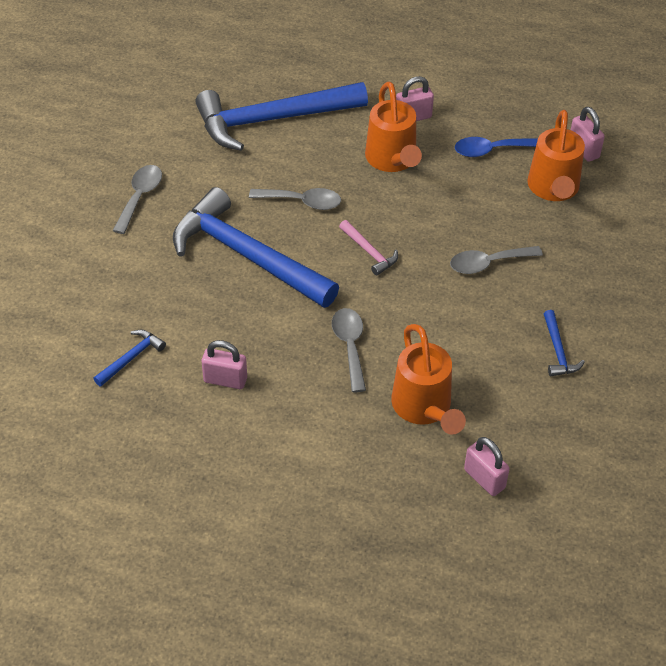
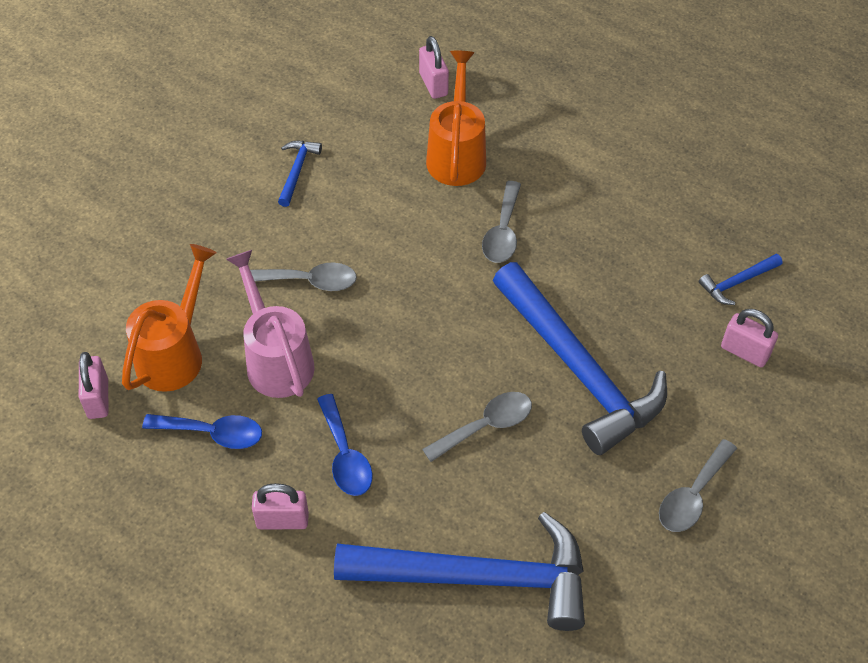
camera: 160 degrees left, 5 degrees up
(225, 380) = (643, 232): pink padlock -> pink padlock (744, 352)
(302, 202) = (486, 425): grey spoon -> grey spoon turned 120 degrees clockwise
(369, 252) = (434, 333): pink hammer -> none
(392, 160) = (345, 456): orange watering can -> blue spoon
(477, 204) = (276, 359): none -> pink watering can

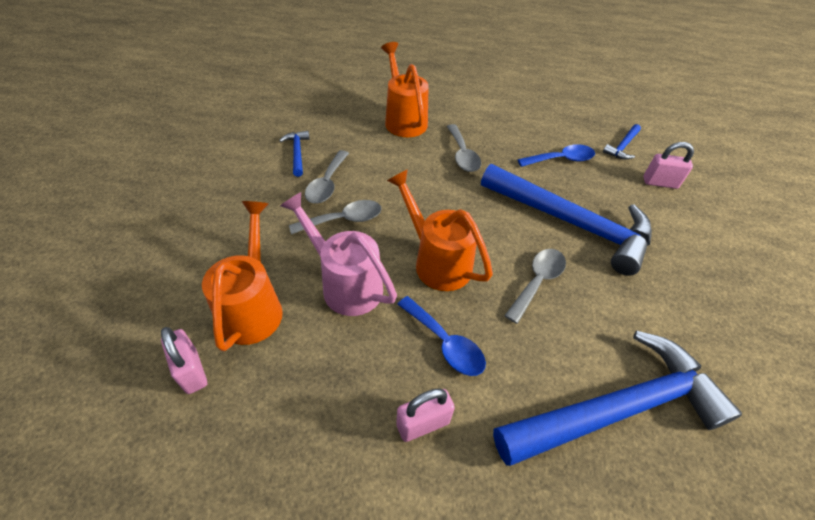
camera: 25 degrees left, 5 degrees down
(213, 433) = (319, 365): blue spoon -> blue spoon (561, 159)
(387, 365) = (437, 261): none -> orange watering can
(433, 84) = (365, 87): pink padlock -> none
(692, 496) = (709, 282): grey spoon -> grey spoon (327, 184)

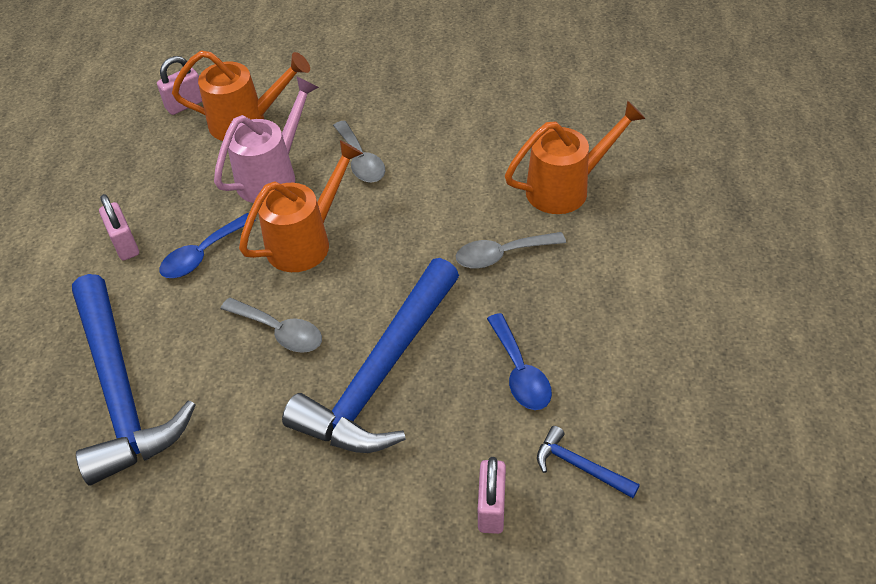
camera: 90 degrees right, 0 degrees up
(297, 153) = (466, 105): blue hammer -> none
(327, 184) = (416, 138): grey spoon -> none

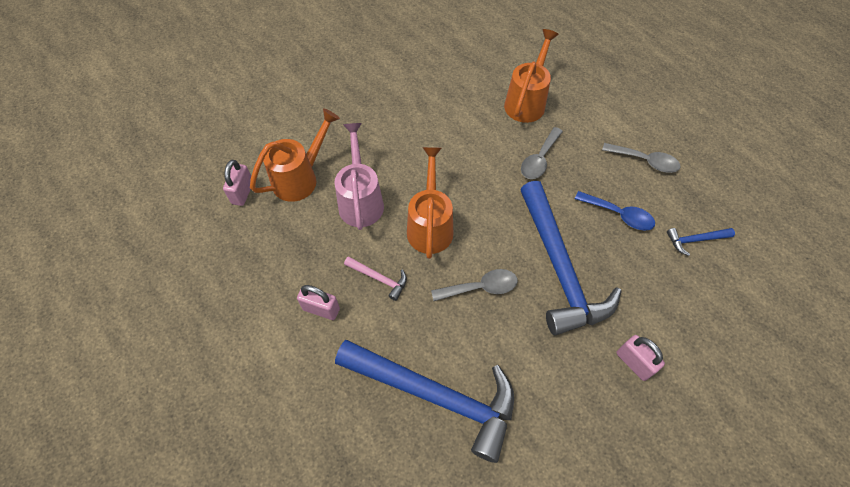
camera: 45 degrees left, 10 degrees up
(202, 255) = (379, 278): blue spoon -> pink hammer
(361, 160) = (402, 156): grey spoon -> grey spoon (645, 161)
(491, 508) = (685, 292): pink padlock -> pink padlock (633, 363)

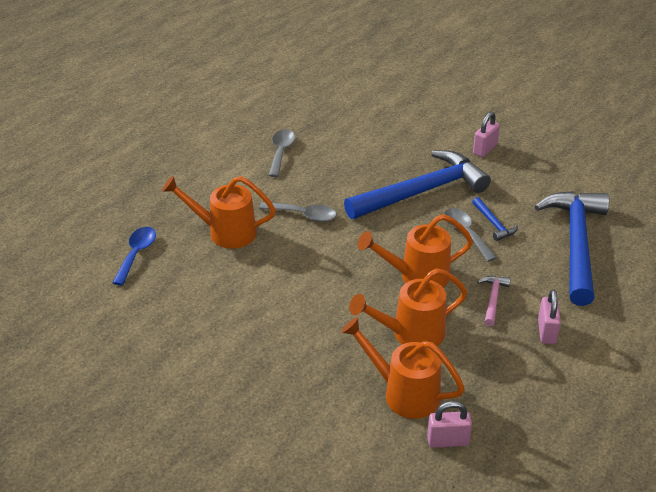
camera: 105 degrees left, 20 degrees down
(360, 200) = (411, 333): pink watering can -> orange watering can
(619, 215) = (349, 163): blue spoon -> blue spoon (136, 254)
(695, 240) = (357, 124): blue hammer -> blue hammer (494, 224)

